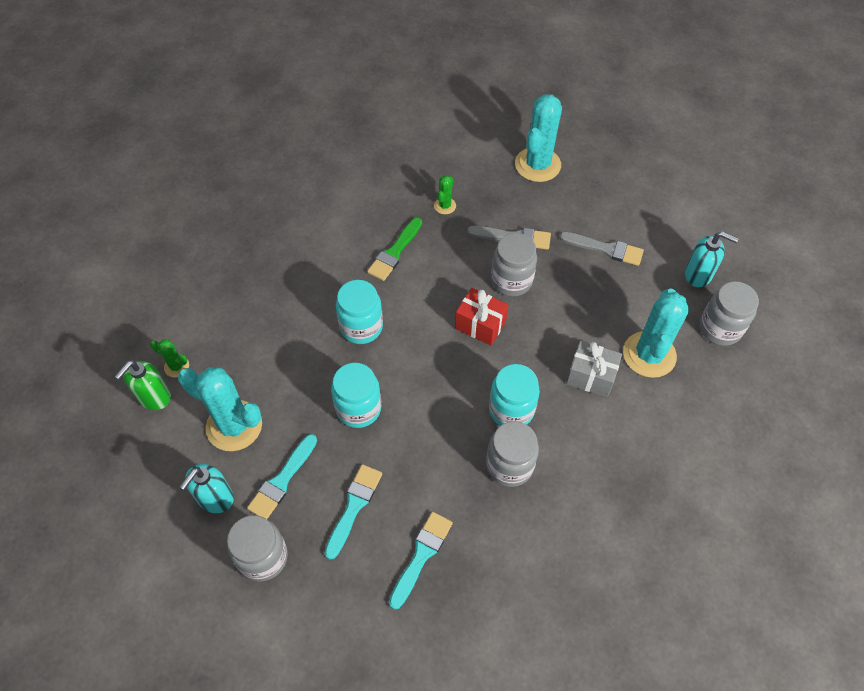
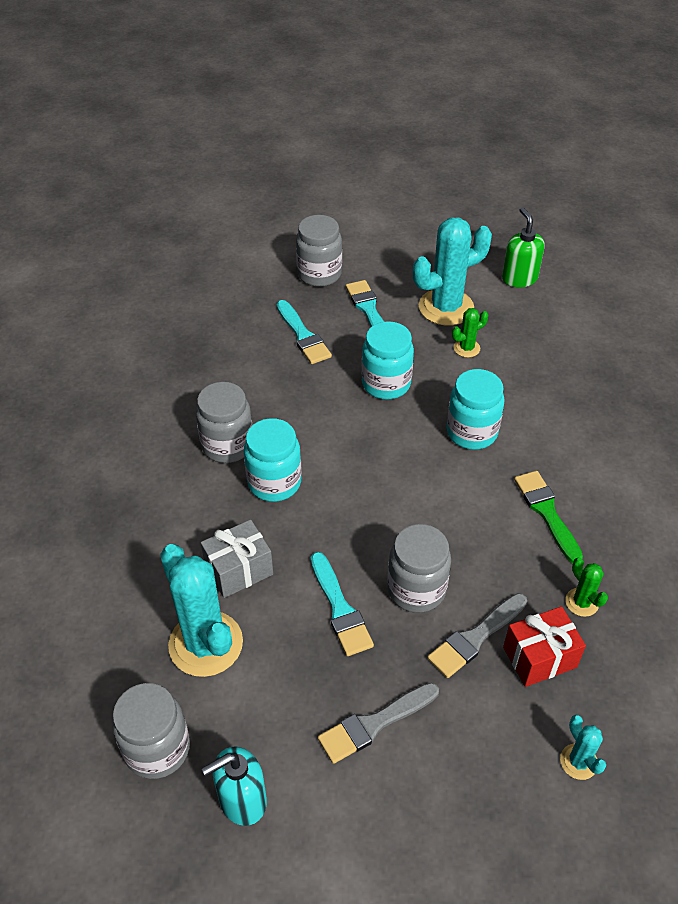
camera: 130 degrees right, 10 degrees down
(176, 366) = (539, 301): green cactus -> green cactus (466, 348)
(215, 498) = (392, 272): turquoise soap dispenser -> none
(421, 555) = (223, 349): turquoise brush -> turquoise brush (340, 609)
(480, 325) = (387, 523): red gift -> red gift (539, 657)
(537, 165) = (578, 761): turquoise cactus -> turquoise cactus, size x0.46

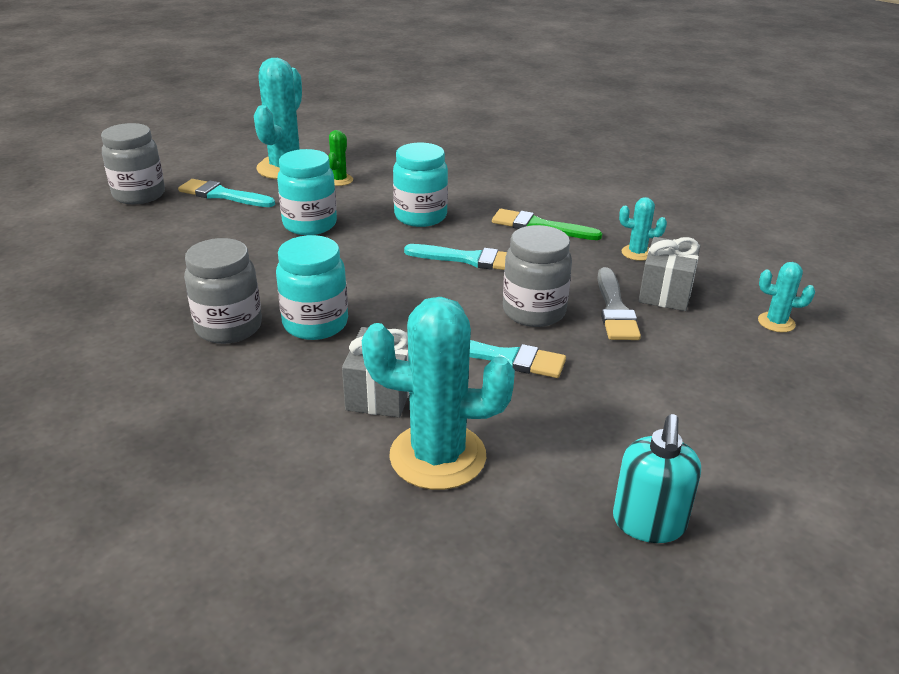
camera: 50 degrees left, 15 degrees down
(157, 749) = (525, 557): grey jar -> none
(303, 335) = (186, 233): turquoise brush -> turquoise brush (469, 259)
(374, 724) = (644, 399): grey brush -> none
(519, 278) = (315, 134): green soap dispenser -> none
(539, 657) = (666, 292): red gift -> grey gift
(581, 602) = (637, 253): green cactus -> turquoise cactus

